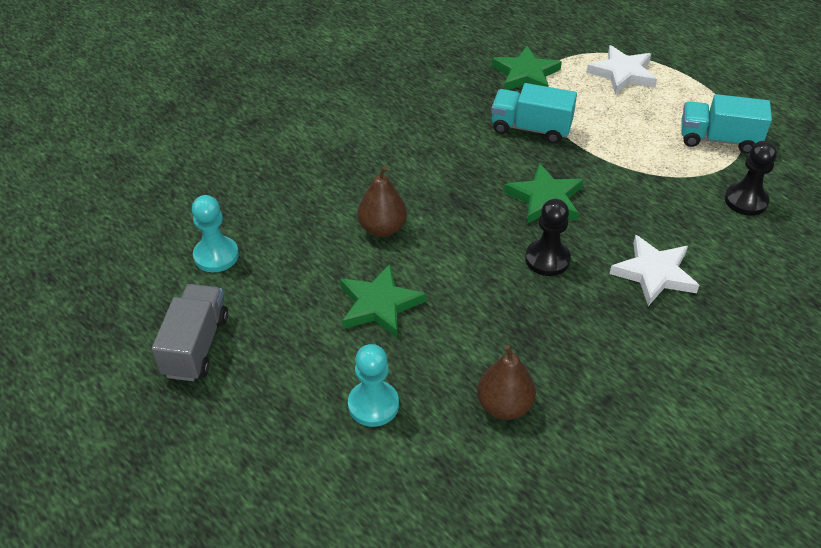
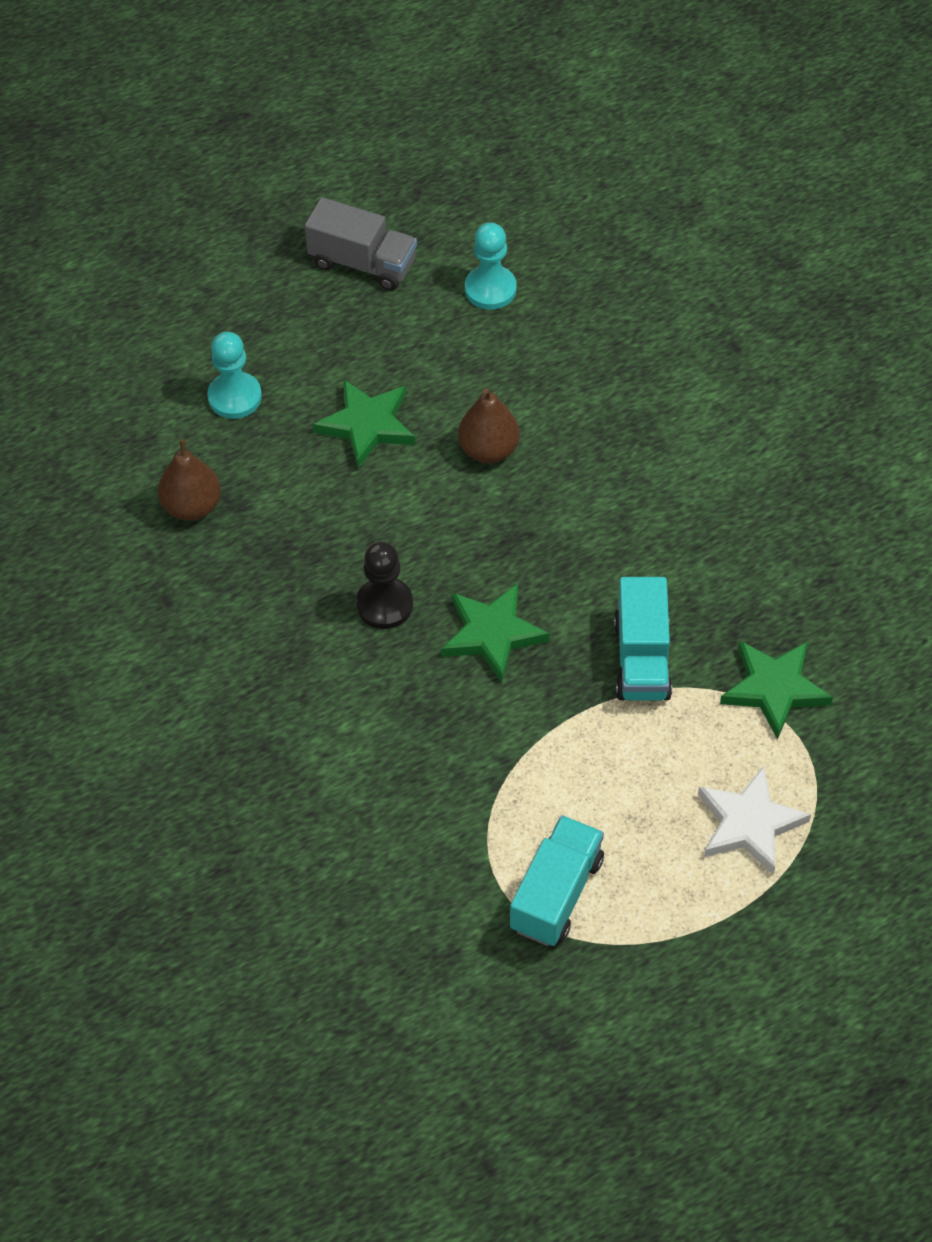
camera: 105 degrees right, 10 degrees up
(531, 128) = (642, 658): turquoise truck -> turquoise truck turned 150 degrees clockwise
(654, 273) = (325, 711): white star -> none
(746, 201) = (420, 872): black pawn -> none

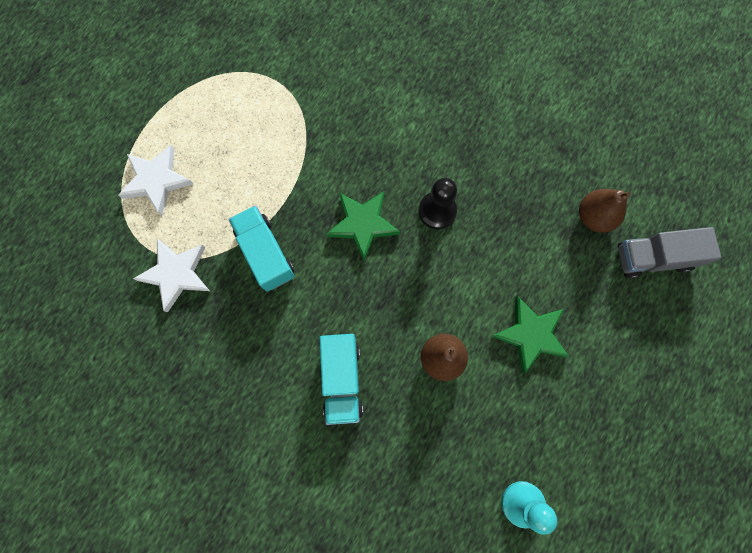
camera: 150 degrees right, 20 degrees up
(235, 397) = (628, 310): turquoise pawn -> none
(362, 263) = (626, 476): grey truck -> grey truck (653, 258)
(556, 894) = (244, 91): turquoise truck -> turquoise truck (342, 379)
(774, 689) = (176, 274): green star -> white star

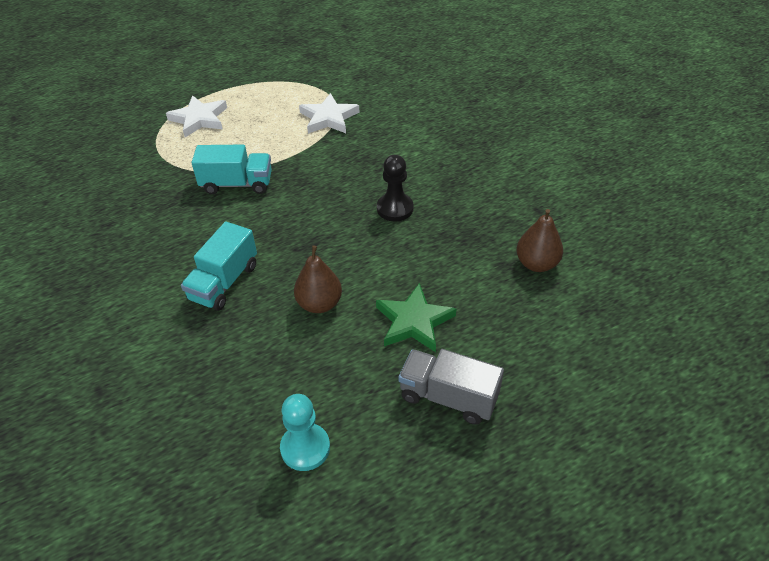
camera: 30 degrees right, 30 degrees down
(176, 274) = (162, 171): white star -> white star (328, 118)
(265, 254) = (237, 184): turquoise truck -> turquoise truck turned 90 degrees clockwise
(363, 224) = (326, 195): green star -> none
(653, 258) = (578, 315): grey truck -> grey truck (448, 397)

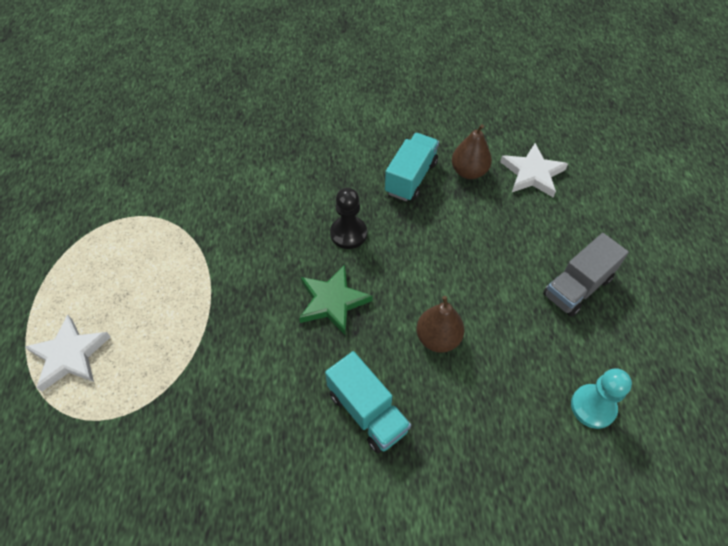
camera: 65 degrees left, 10 degrees up
(237, 184) = (221, 352): turquoise truck -> turquoise truck (411, 178)
(328, 118) = (173, 232): white star -> white star (532, 174)
(414, 321) = (491, 277): green star -> green star (332, 301)

